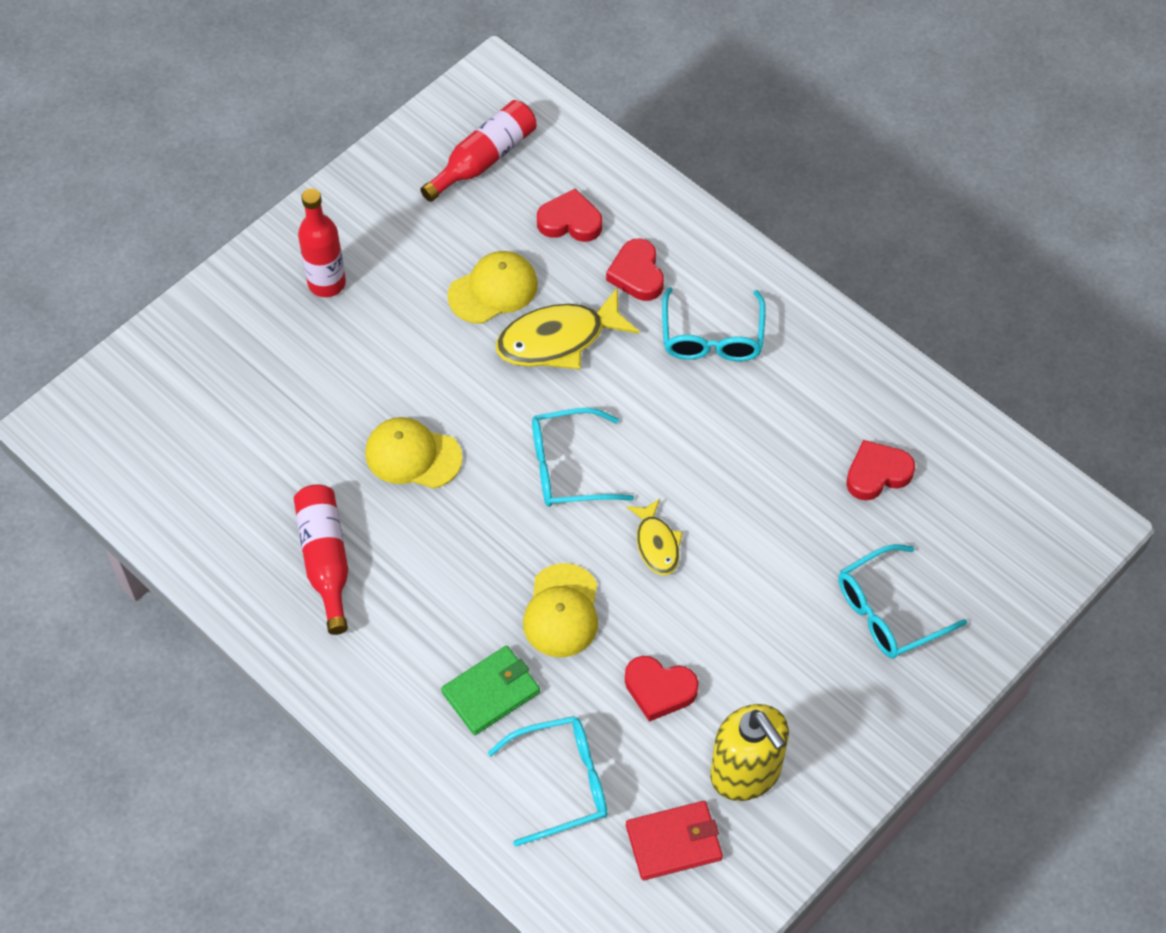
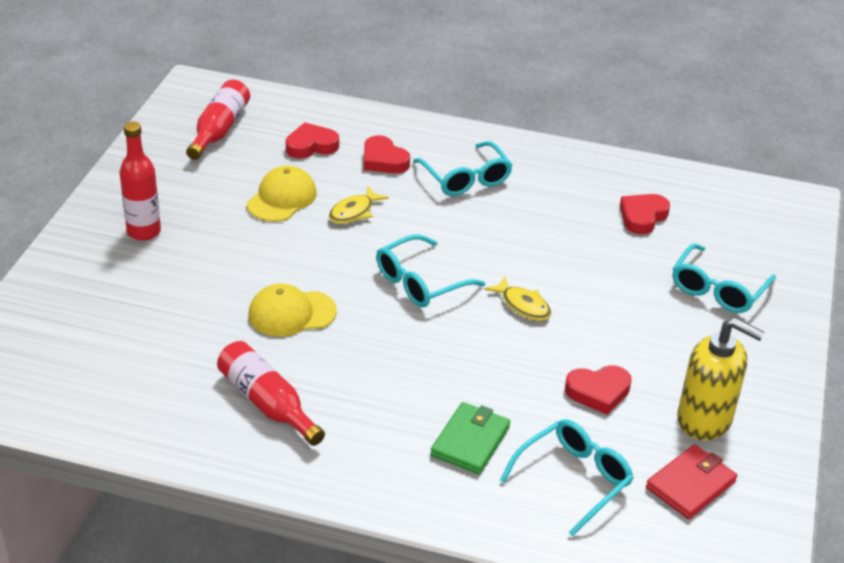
camera: 30 degrees left, 20 degrees down
(558, 340) = (354, 212): yellow fish -> yellow fish, size x0.58
(562, 611) = (485, 370): yellow cap -> none

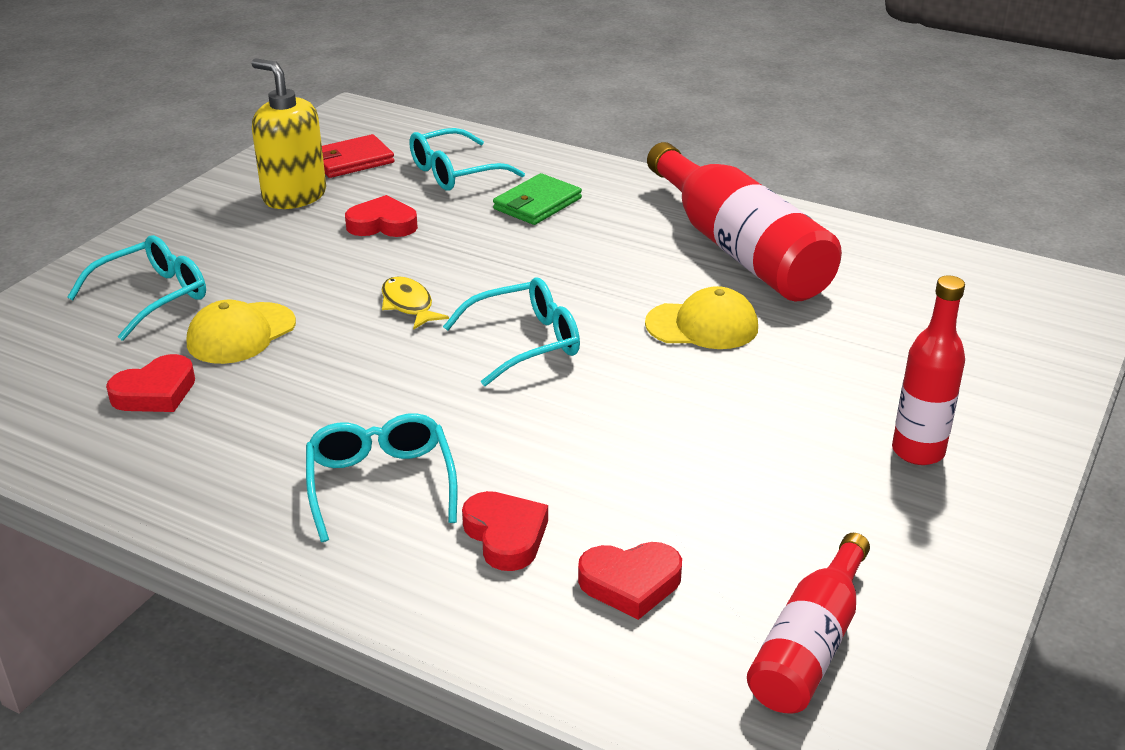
camera: 165 degrees left, 5 degrees down
(267, 403) = (739, 249): red bottle -> red bottle, size x1.74
(282, 198) = (698, 482): yellow cap -> yellow cap (241, 334)
(354, 212) = (586, 447): yellow fish -> none

